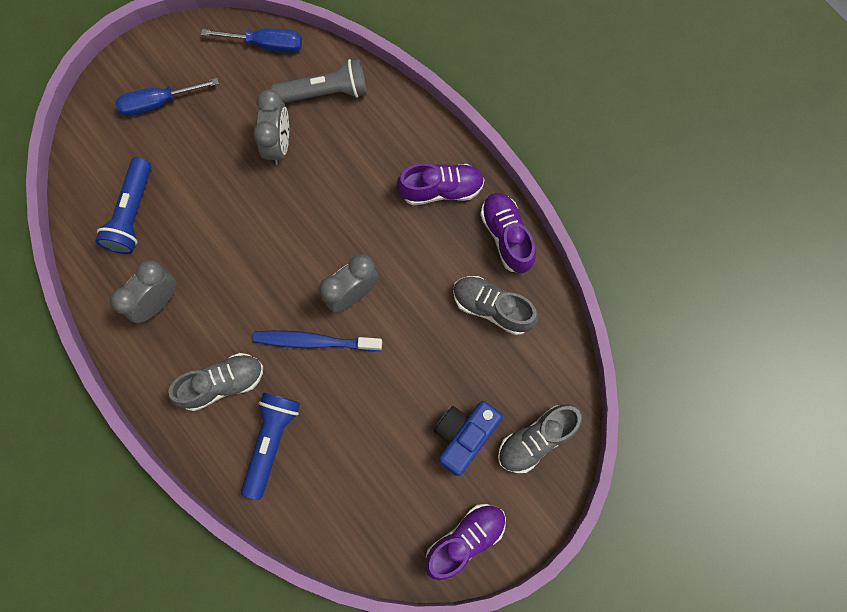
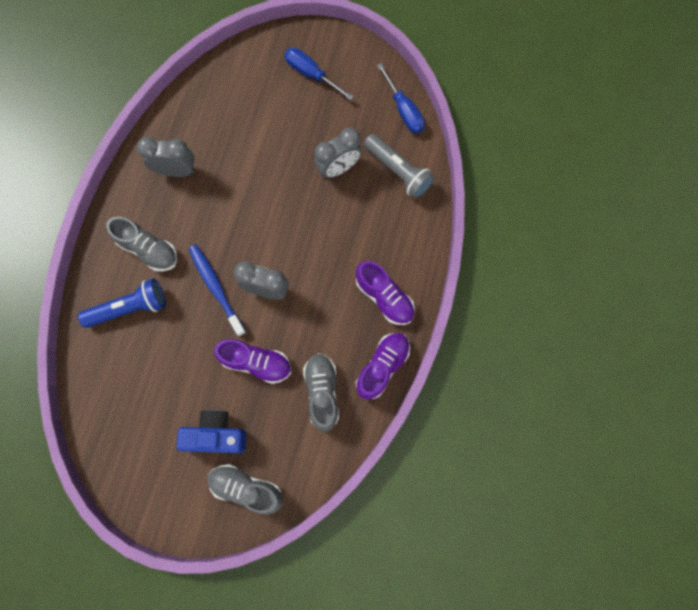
camera: 55 degrees right, 0 degrees up
(132, 214) = (224, 113): blue flashlight -> none
(465, 539) = (144, 485): purple shoe -> purple shoe (256, 362)

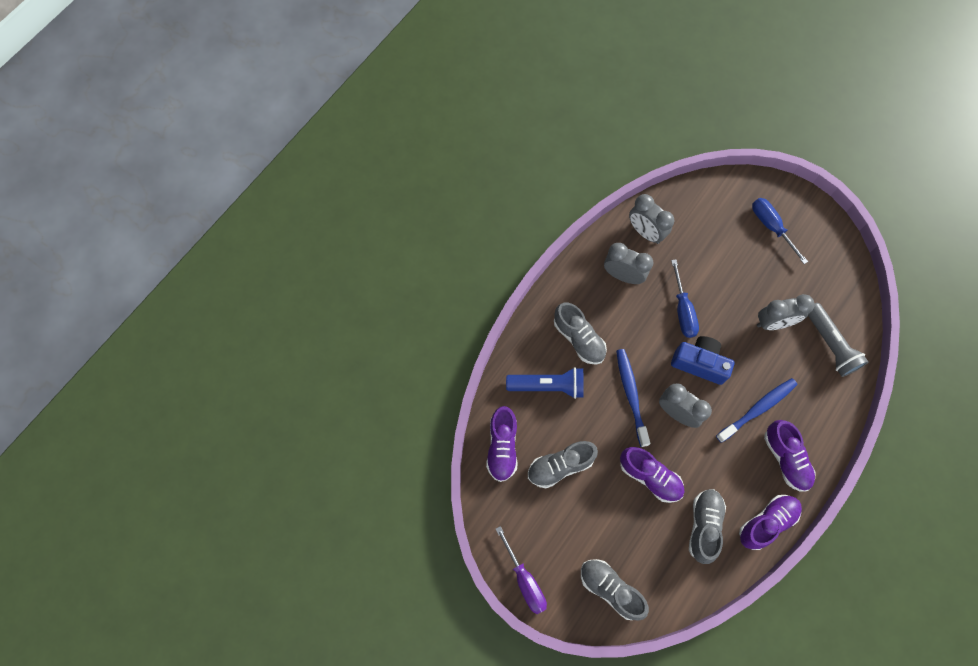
camera: 20 degrees right, 5 degrees down
(99, 386) = (502, 447): none -> purple shoe
(158, 512) = (525, 580): none -> purple screwdriver
(163, 384) = (560, 466): none -> grey shoe
(188, 120) = (645, 232): none -> grey clock
(216, 435) = (596, 529): blue camera -> blue camera (699, 363)
(344, 258) = (757, 409): none -> blue toothbrush
(404, 111) = (851, 289): blue screwdriver -> blue screwdriver (683, 311)

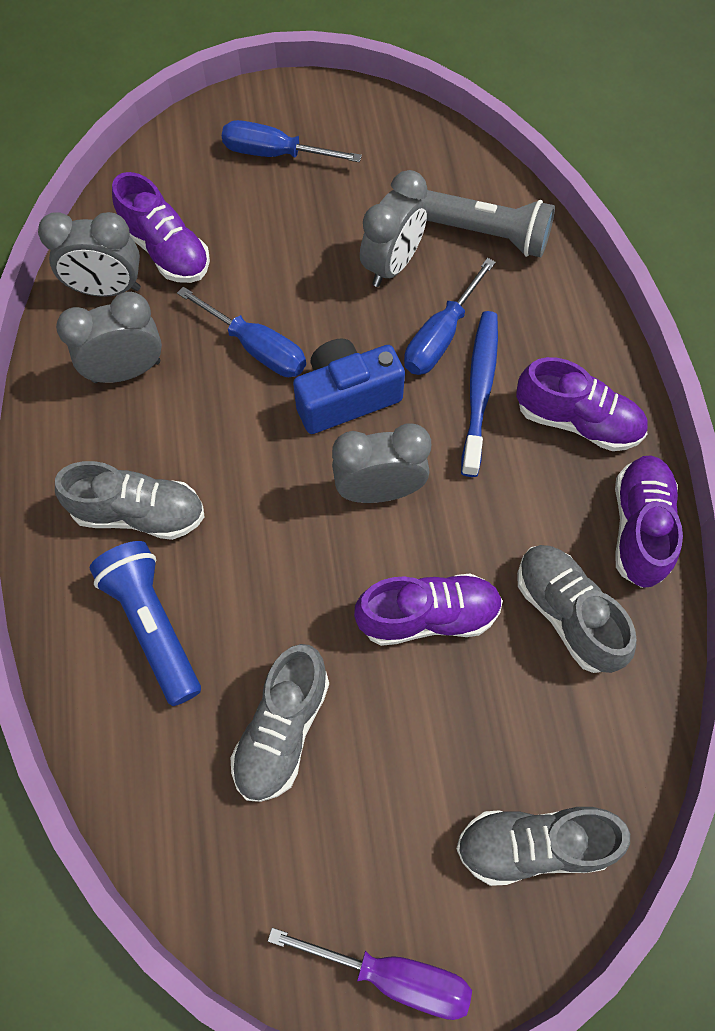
camera: 45 degrees left, 5 degrees down
(502, 447) = (162, 790): purple shoe -> purple shoe (166, 251)
(548, 386) = (153, 625): blue flashlight -> blue flashlight turned 75 degrees counterclockwise
(631, 395) = (292, 525): blue toothbrush -> none
(763, 372) = (440, 337): none -> blue screwdriver

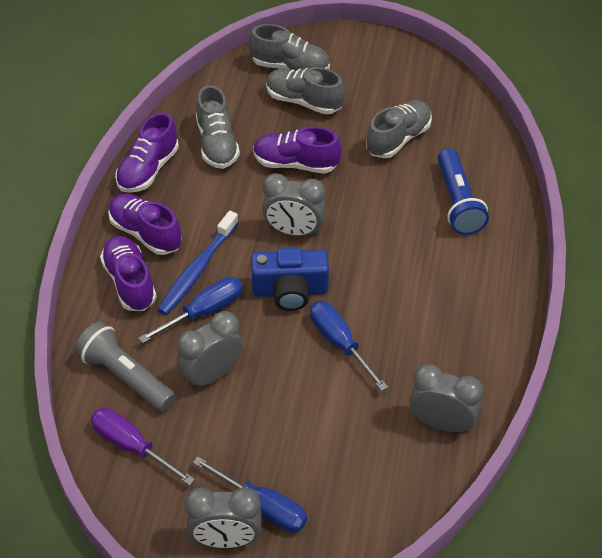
camera: 160 degrees left, 15 degrees down
(126, 371) = (440, 354): grey clock -> grey clock (226, 539)
(139, 513) = (452, 262): grey shoe -> grey shoe (304, 101)
(166, 251) = (385, 442): purple shoe -> purple shoe (130, 282)
(395, 975) = (377, 45): purple screwdriver -> purple screwdriver (131, 445)

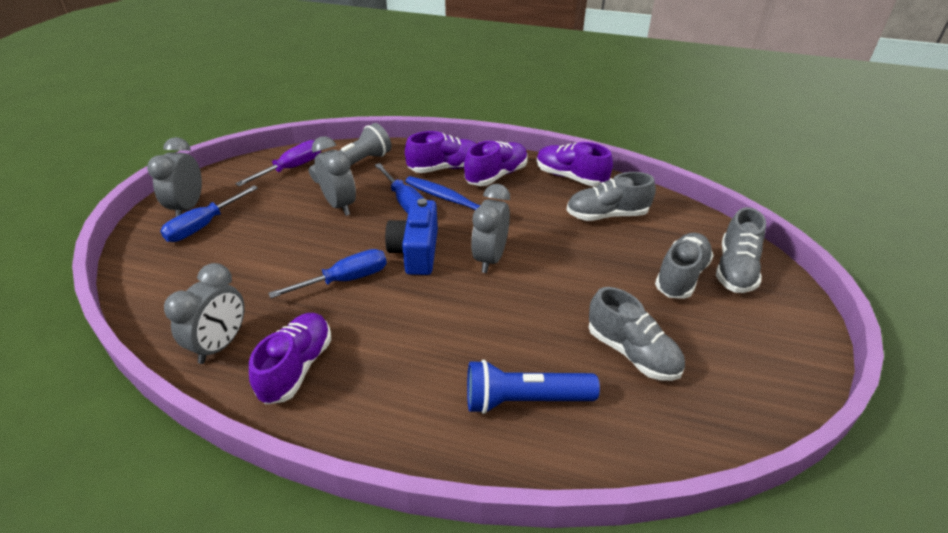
camera: 95 degrees right, 10 degrees down
(295, 163) = (584, 265): purple shoe -> purple shoe (296, 367)

